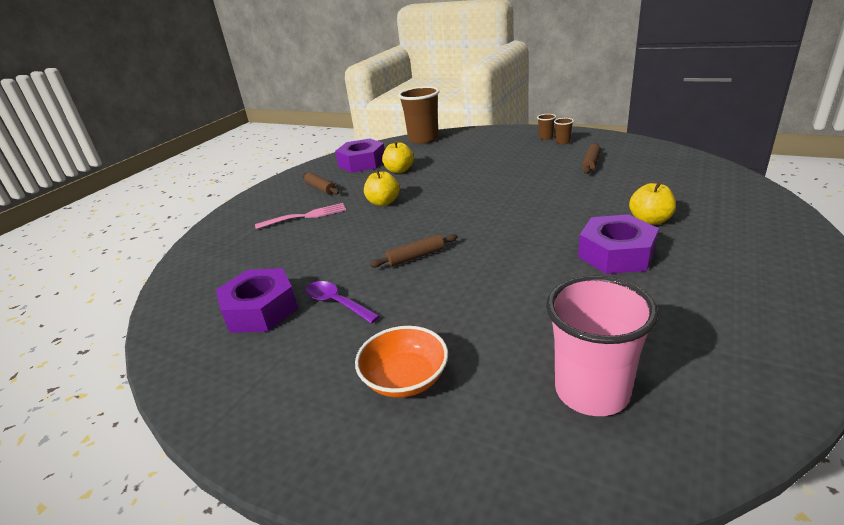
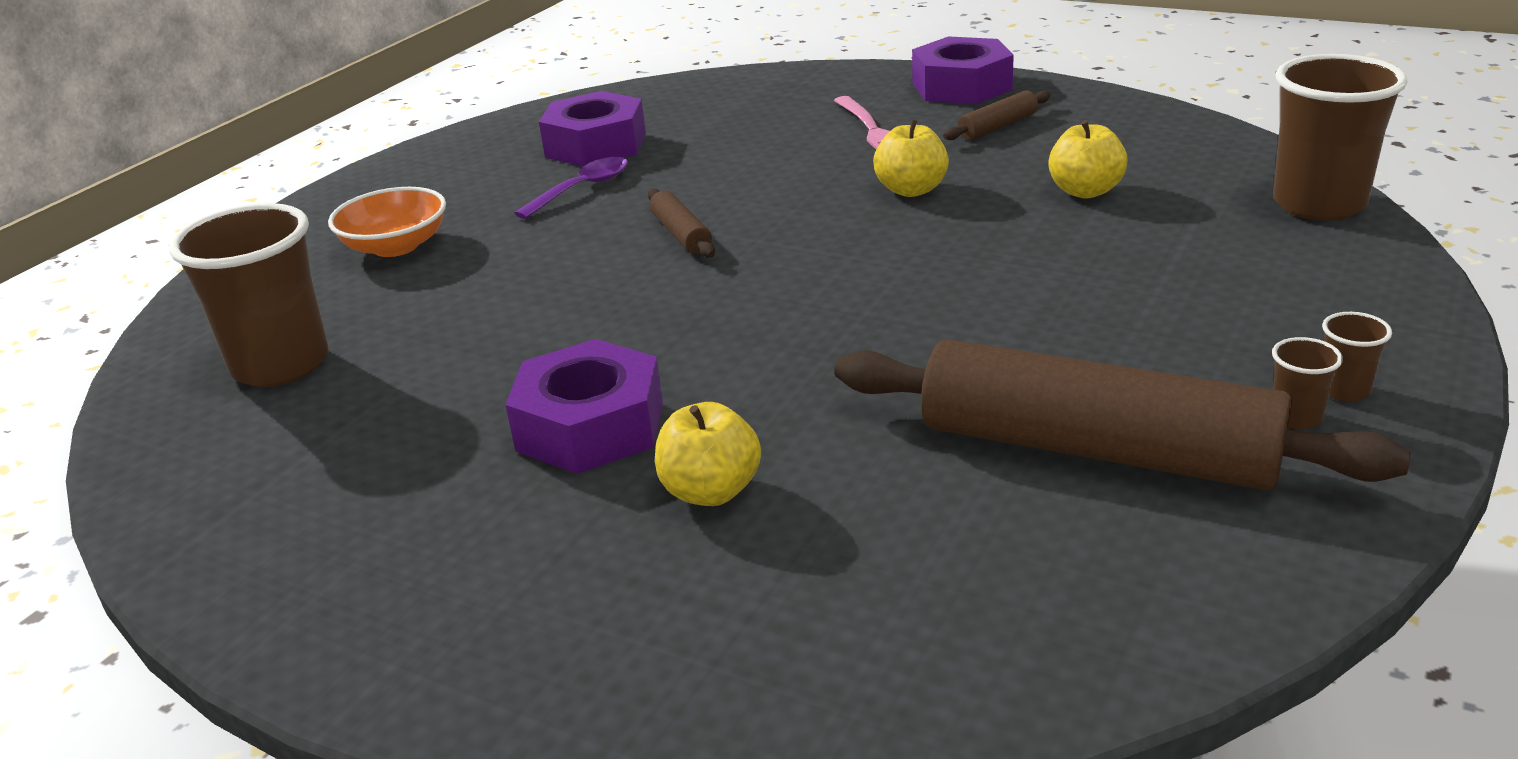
camera: 90 degrees right, 0 degrees up
(362, 163) = (1140, 148): purple nut -> purple nut (961, 86)
(591, 163) = (1097, 450): brown rolling pin -> brown rolling pin, size x2.40
(591, 391) = (281, 365): pink cup -> brown cup

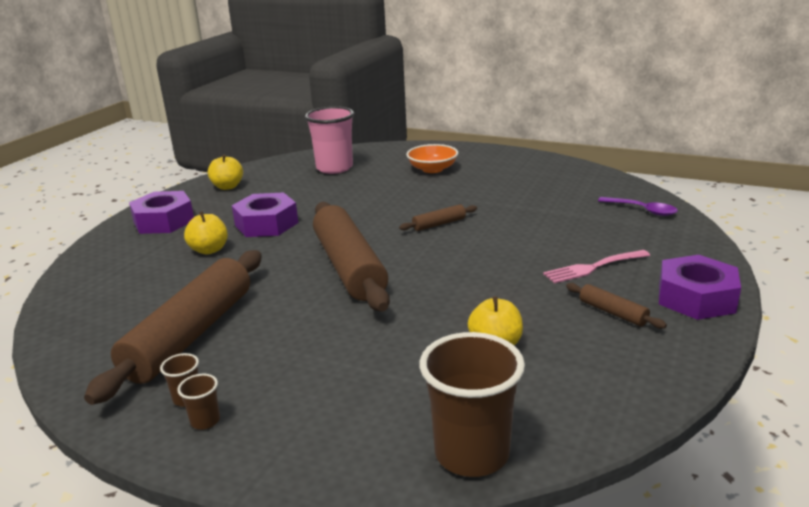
camera: 85 degrees right, 5 degrees down
(281, 365) = (334, 168): brown cup -> pink cup
(582, 189) = (495, 196): purple spoon -> purple spoon (642, 210)
(596, 145) = (555, 193): purple nut -> purple nut (164, 221)
(837, 308) = (349, 267): none -> brown rolling pin
(911, 190) = (496, 282): yellow apple -> yellow apple (227, 187)

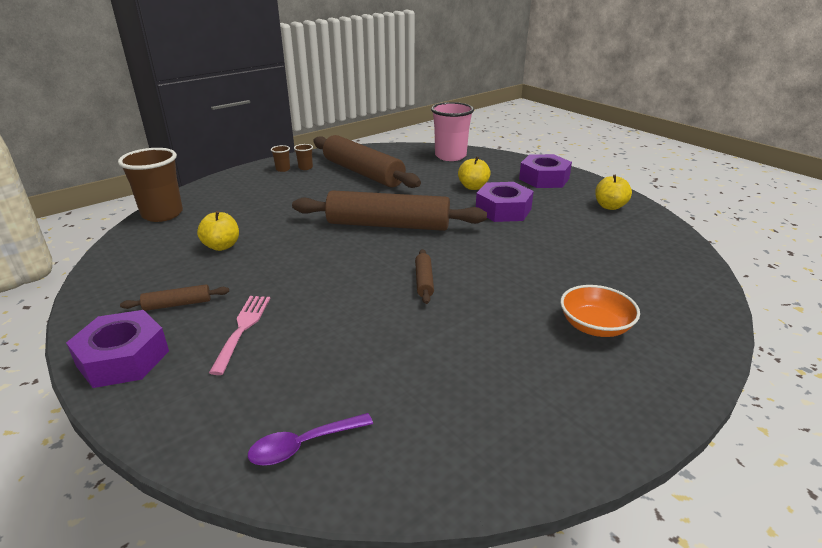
camera: 115 degrees right, 5 degrees up
(334, 168) = (638, 264): pink cup -> pink cup (450, 156)

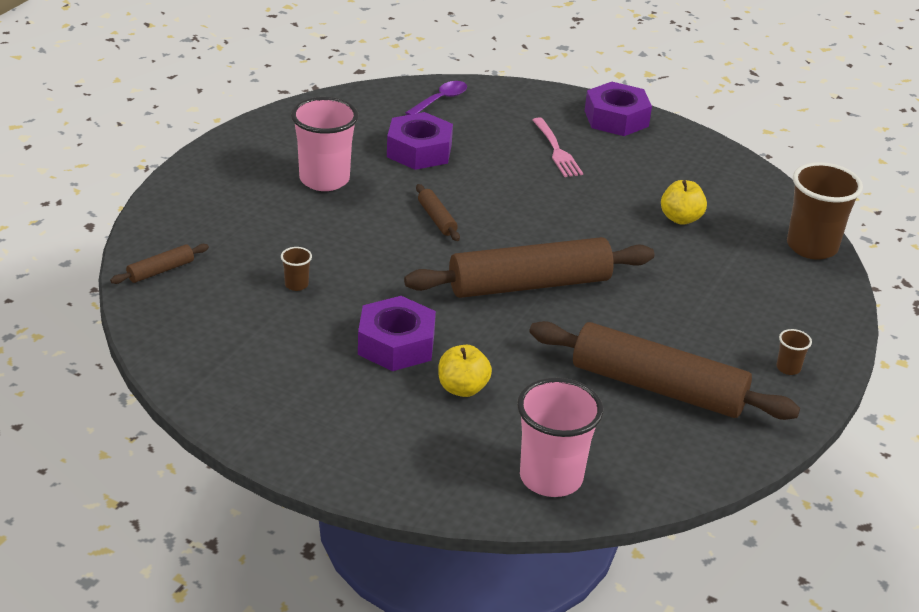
camera: 155 degrees right, 5 degrees up
(178, 304) = (635, 158): brown rolling pin -> brown rolling pin (161, 271)
(305, 167) = (760, 380): brown cup -> brown cup (296, 285)
(518, 343) = (324, 179): none -> pink cup
(544, 179) = (356, 439): purple nut -> purple nut (419, 151)
(595, 326) = (259, 204): orange bowl -> none
(609, 206) = (242, 385): yellow apple -> none

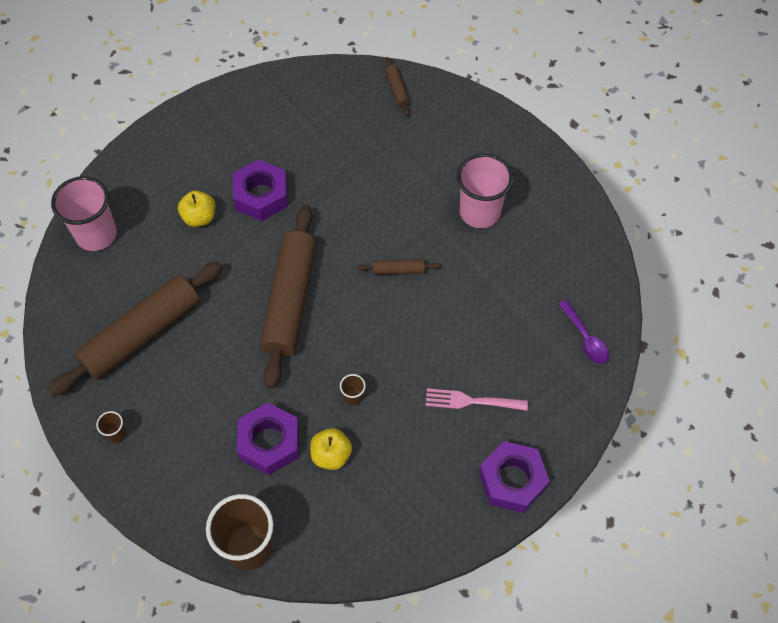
camera: 115 degrees right, 25 degrees up
(296, 285) = (350, 159): brown cup -> brown cup (353, 397)
(419, 151) = (503, 292): purple nut -> purple nut (269, 442)

